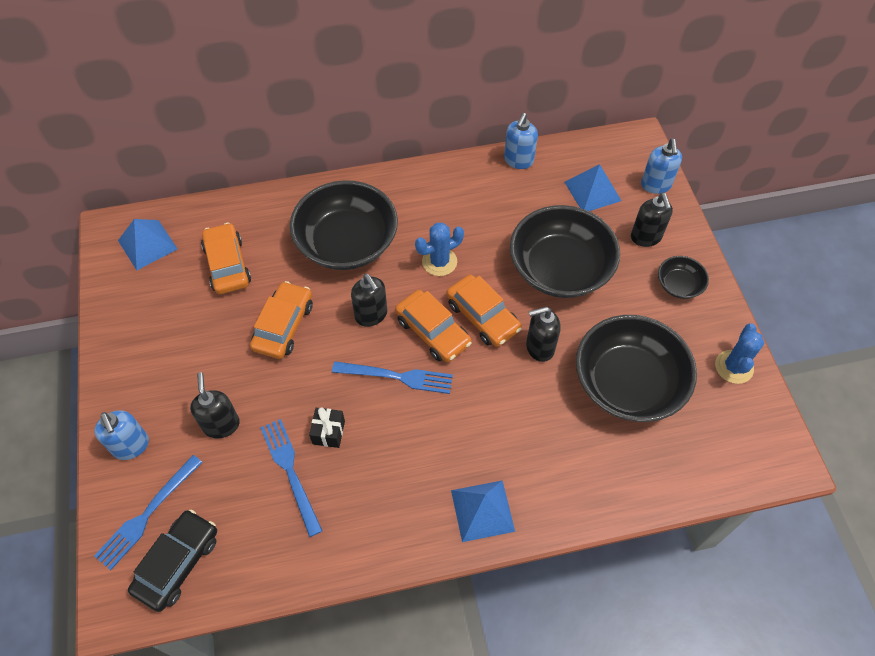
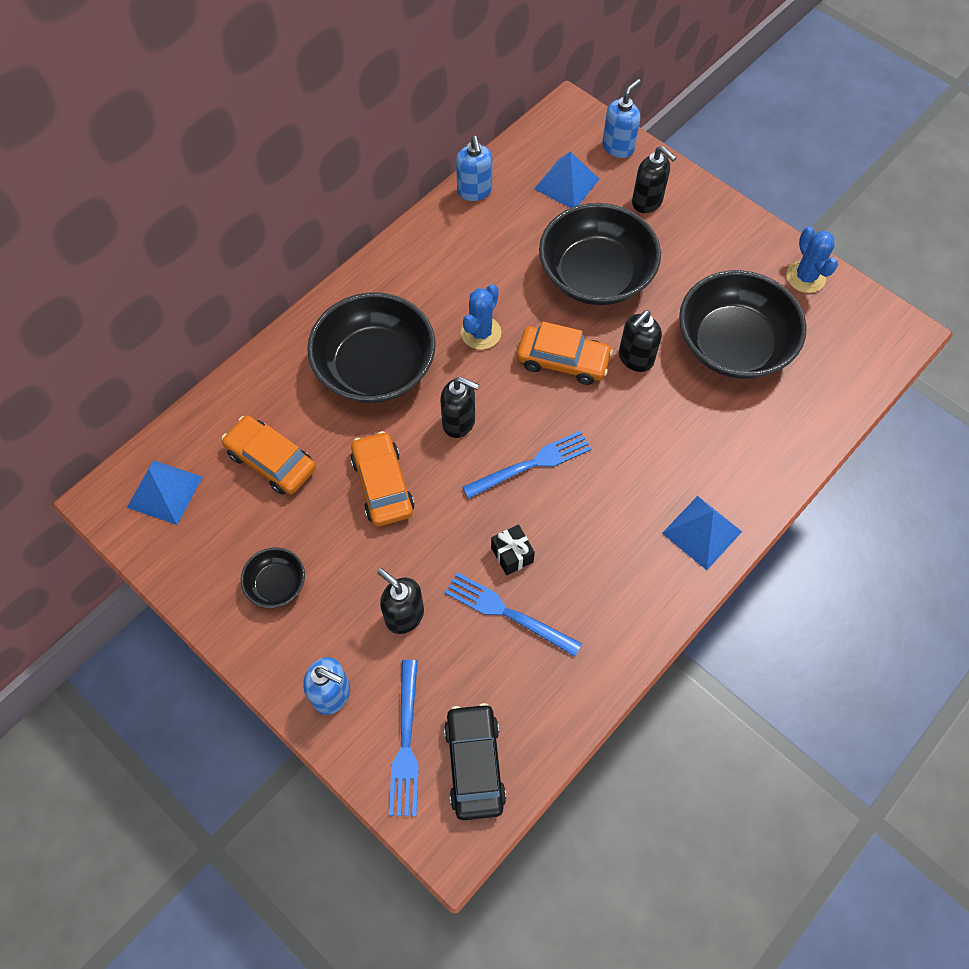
camera: 35 degrees left, 5 degrees up
(433, 331) = (529, 402): orange car -> none
(655, 185) = (618, 147): blue soap dispenser -> blue soap dispenser turned 105 degrees counterclockwise
(679, 285) = (708, 230): black bowl -> black bowl (276, 584)

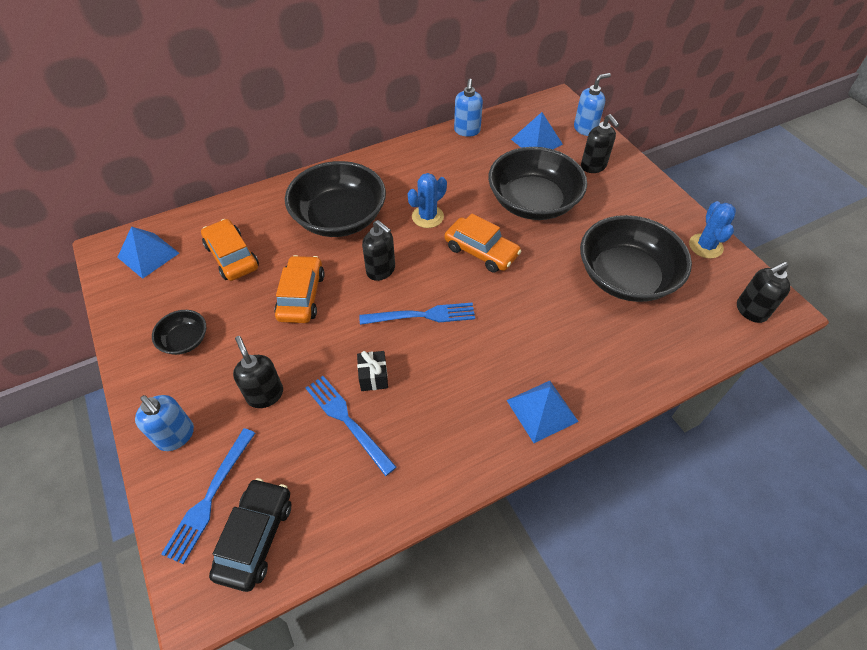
camera: 20 degrees right, 10 degrees down
(635, 359) = (540, 265): black soap dispenser -> black soap dispenser (750, 311)

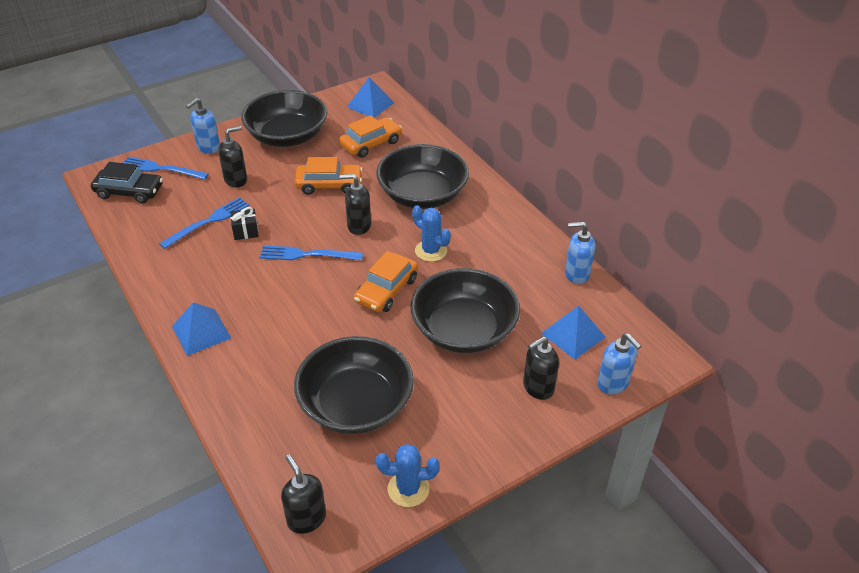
camera: 85 degrees right, 10 degrees down
(185, 340) = (287, 136): black bowl -> black bowl, size x2.17
(381, 270) = (358, 226): black soap dispenser -> black soap dispenser turned 60 degrees clockwise
(422, 315) = (307, 254): blue fork -> blue fork turned 105 degrees clockwise

